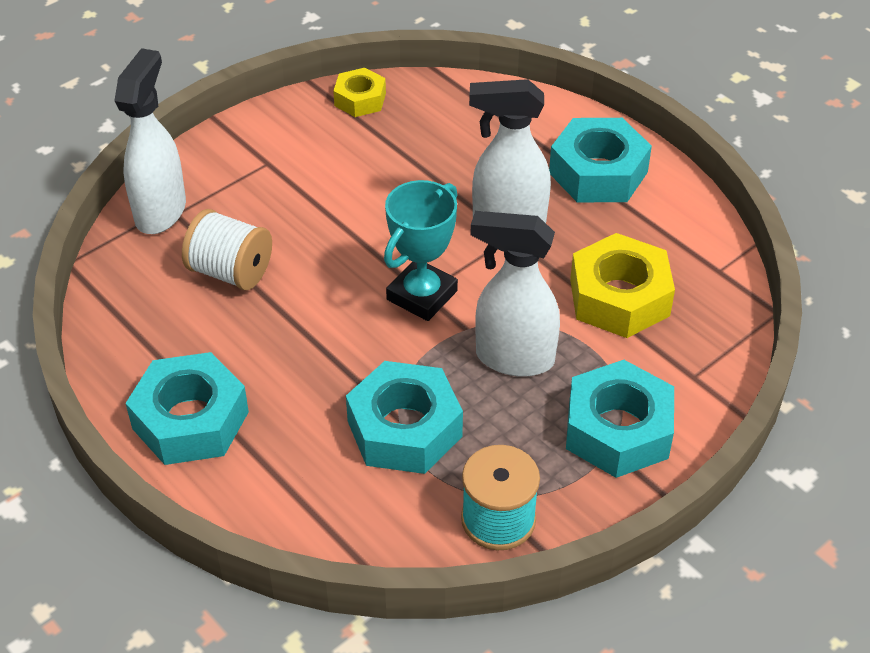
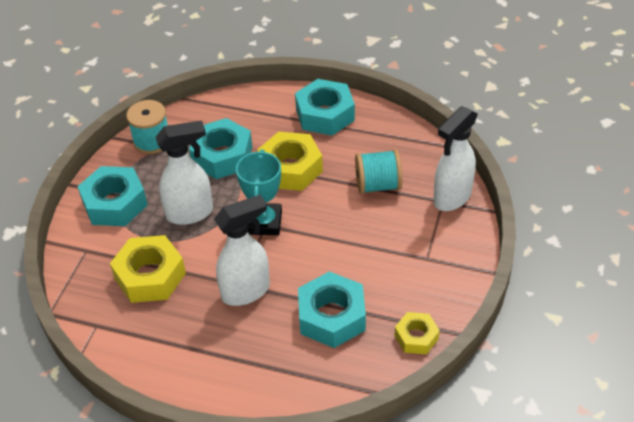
camera: 150 degrees right, 0 degrees up
(161, 211) = (451, 198): white spray bottle -> white spray bottle turned 60 degrees clockwise
(230, 272) = (378, 185): white spool -> turquoise spool
(322, 355) = (290, 168): none -> yellow nut
(598, 172) = (211, 361): turquoise nut -> turquoise nut (331, 316)

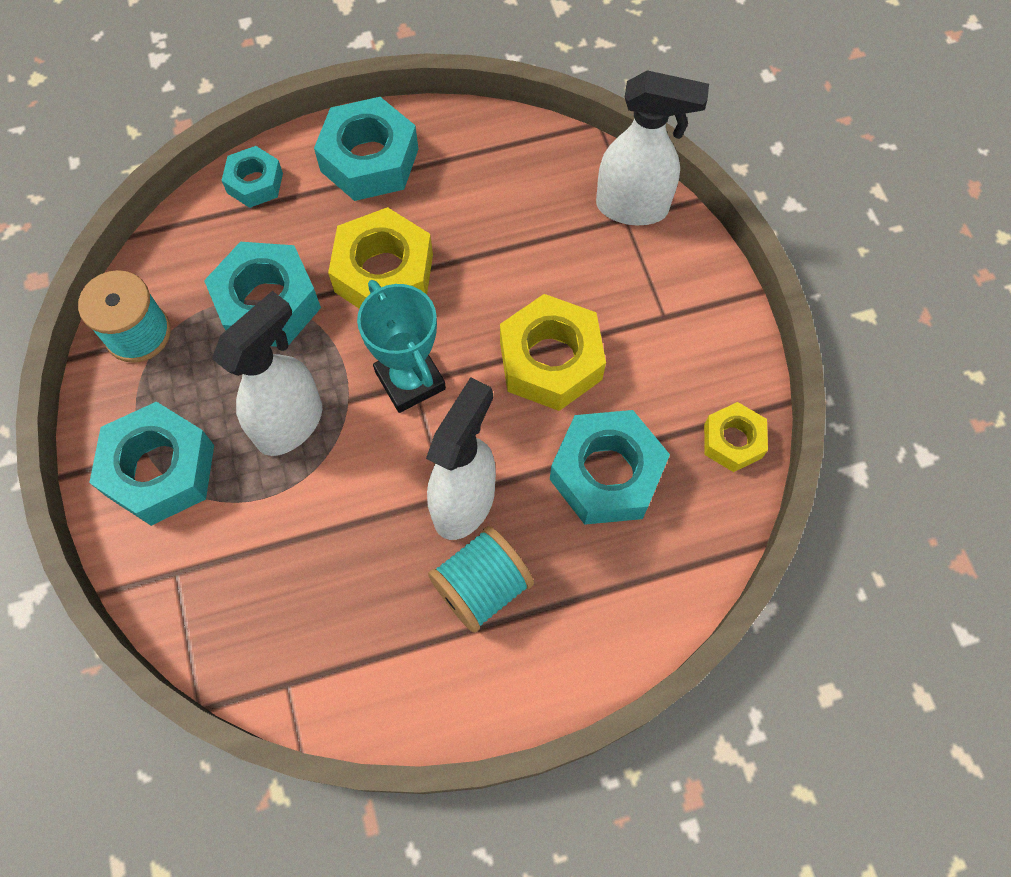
camera: 35 degrees left, 20 degrees up
(150, 276) = (307, 559): yellow nut -> yellow nut (550, 361)
(259, 101) = (255, 183): none -> turquoise nut
(378, 185) = (524, 237): turquoise spool -> turquoise spool (481, 587)
(451, 198) = (633, 208): white spray bottle -> white spray bottle turned 90 degrees counterclockwise

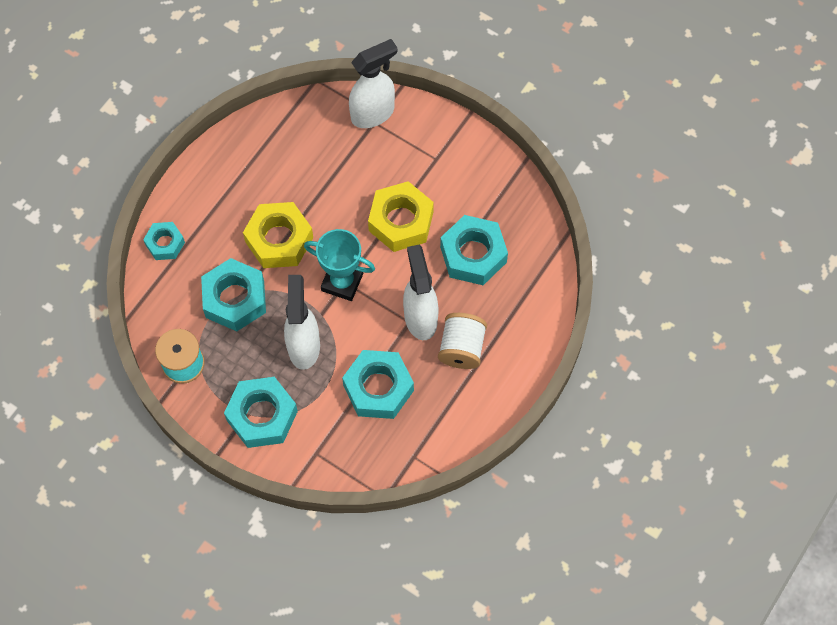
camera: 40 degrees left, 0 degrees up
(369, 160) = (214, 187): turquoise nut -> turquoise nut (378, 388)
(481, 587) = (462, 348): turquoise spool -> white spool
(732, 441) = (517, 196): yellow nut -> none

